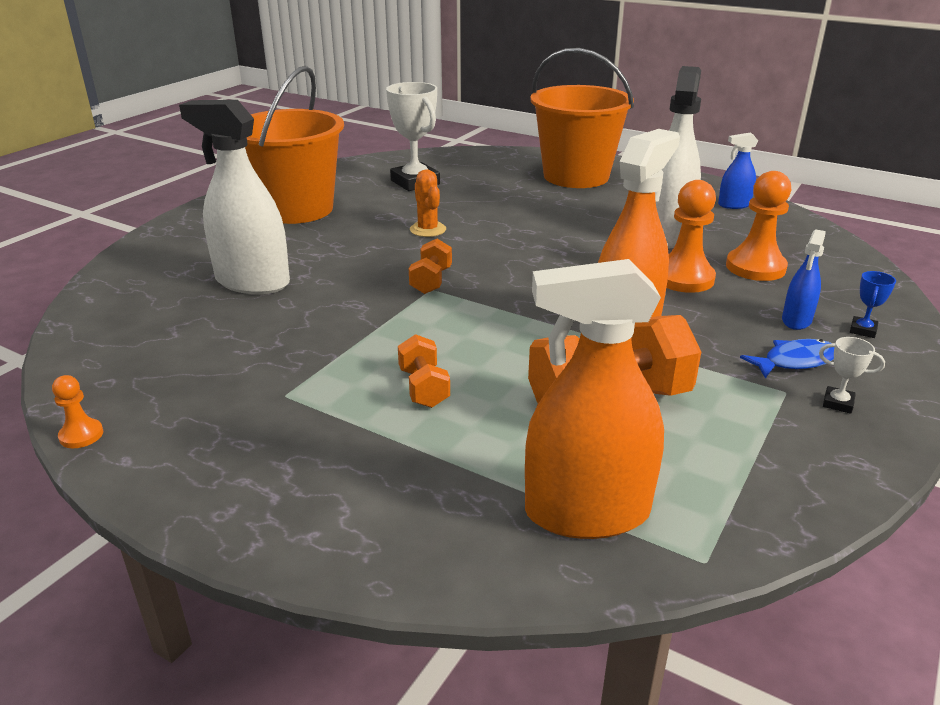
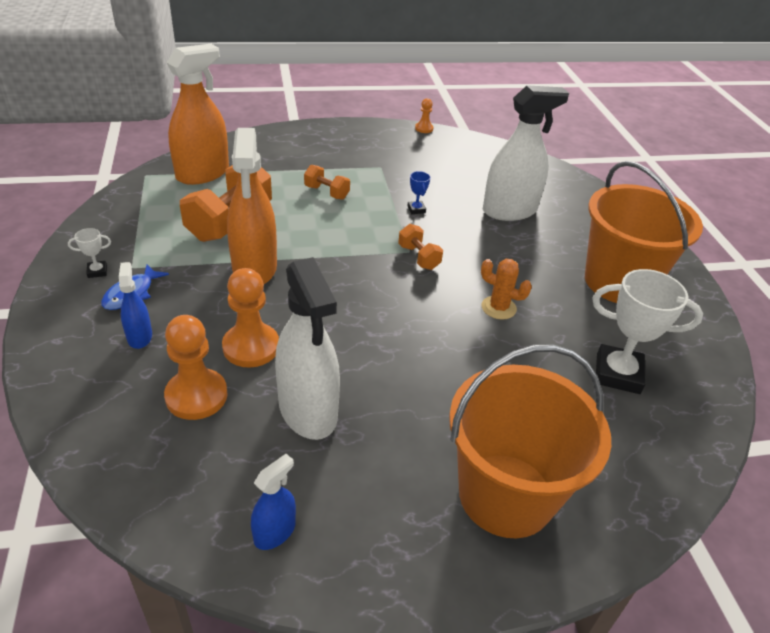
camera: 135 degrees right, 10 degrees up
(863, 330) = (83, 349): blue trophy -> blue trophy (416, 209)

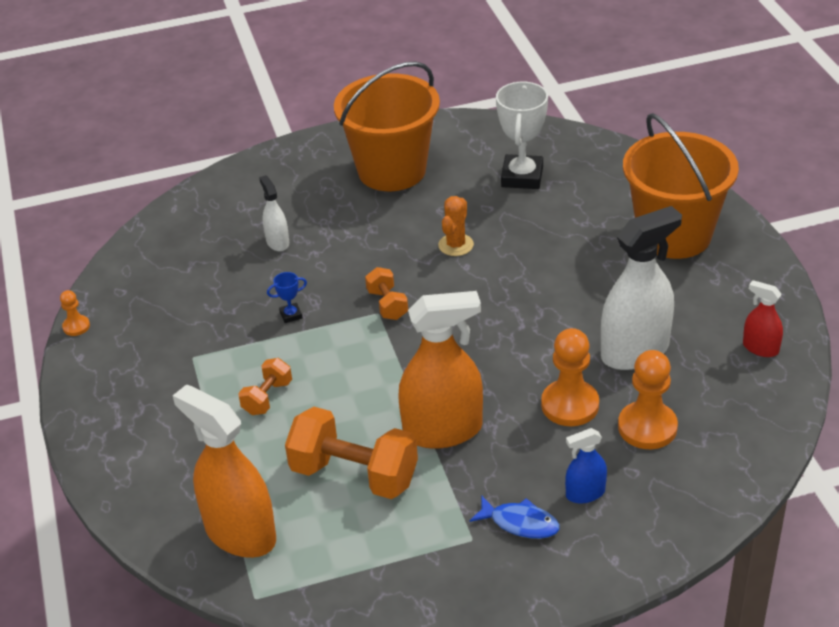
camera: 90 degrees left, 0 degrees up
(97, 271) = (490, 569): white trophy -> none
(274, 532) = (760, 348): blue spray bottle -> red spray bottle
(419, 257) = (387, 304): orange dumbbell -> orange dumbbell turned 75 degrees counterclockwise
(509, 210) = (277, 242): white spray bottle -> white spray bottle, size x0.49

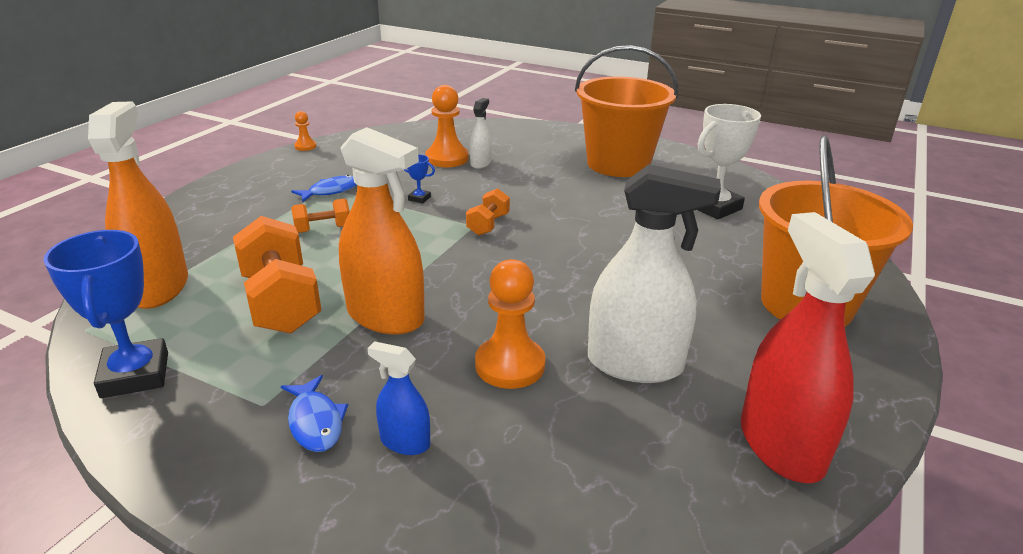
camera: 40 degrees right, 10 degrees down
(201, 358) = (331, 191): none -> blue fish
(358, 589) = (135, 375): none -> blue trophy
(456, 245) = (595, 219): orange cactus -> none
(647, 427) = (550, 431): orange pawn -> orange pawn (447, 158)
(760, 348) = (781, 445): red spray bottle -> red spray bottle, size x2.04

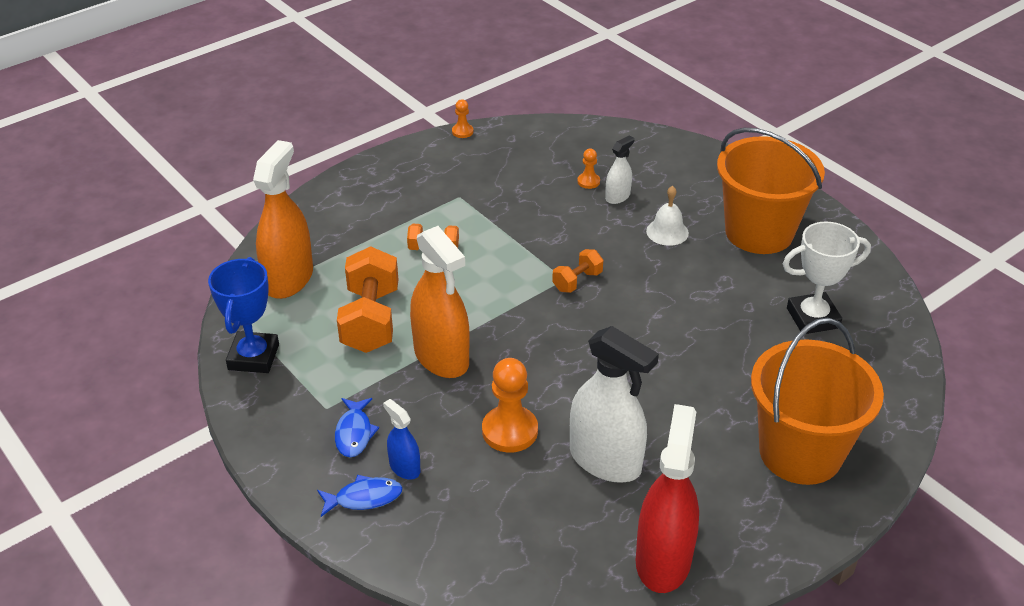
camera: 25 degrees right, 10 degrees up
(331, 191) = (460, 201): blue fish -> blue fish (364, 498)
(419, 198) = (533, 231): blue trophy -> none
(447, 158) = (588, 181): orange pawn -> orange pawn, size x0.51
(542, 177) = (667, 232): none -> white bell

